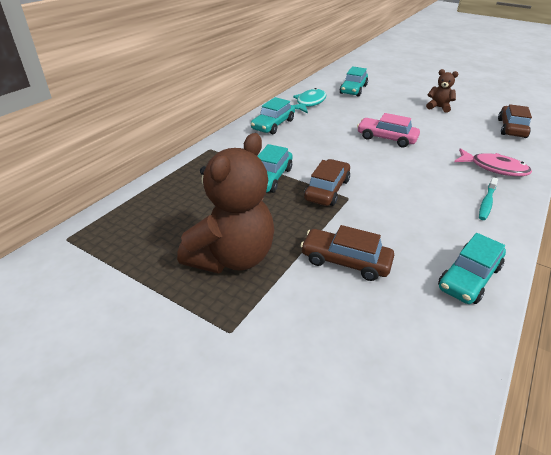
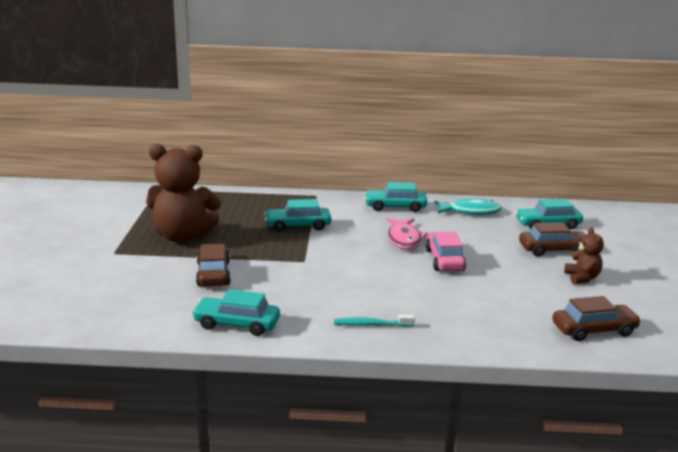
camera: 60 degrees right, 15 degrees down
(327, 190) = (306, 250): brown car -> brown car (553, 250)
(494, 168) = (456, 324): pink fish -> pink fish (404, 239)

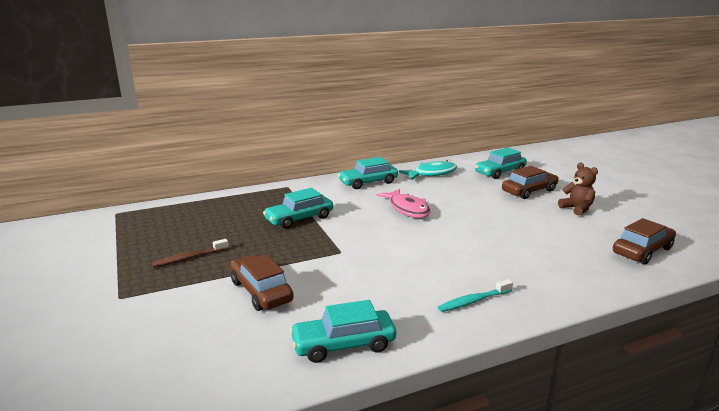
camera: 25 degrees left, 0 degrees up
(183, 237) = (189, 258): brown teddy bear -> brown toothbrush
(444, 260) = (461, 219): pink car -> none

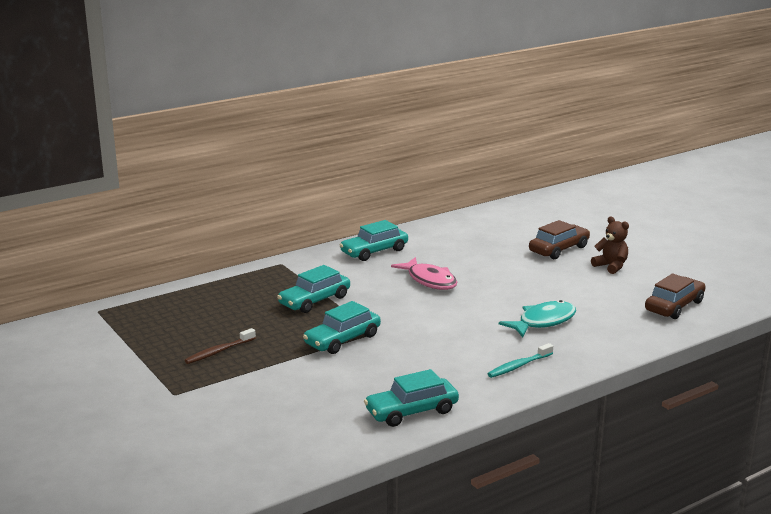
camera: 10 degrees left, 0 degrees up
(261, 291) = (313, 376): brown car -> none
(432, 174) = (445, 235): turquoise fish -> turquoise fish (543, 322)
(500, 172) = (523, 227): turquoise car -> turquoise car (342, 340)

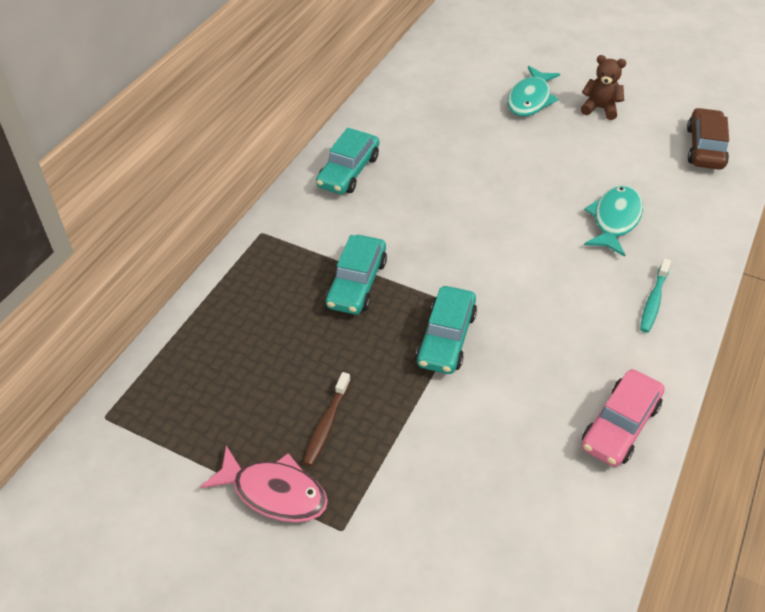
camera: 30 degrees left, 25 degrees up
(411, 411) = (620, 425): turquoise car -> pink car
(429, 280) = (449, 198): pink fish -> pink fish (274, 492)
(559, 249) = (530, 99): brown car -> turquoise fish

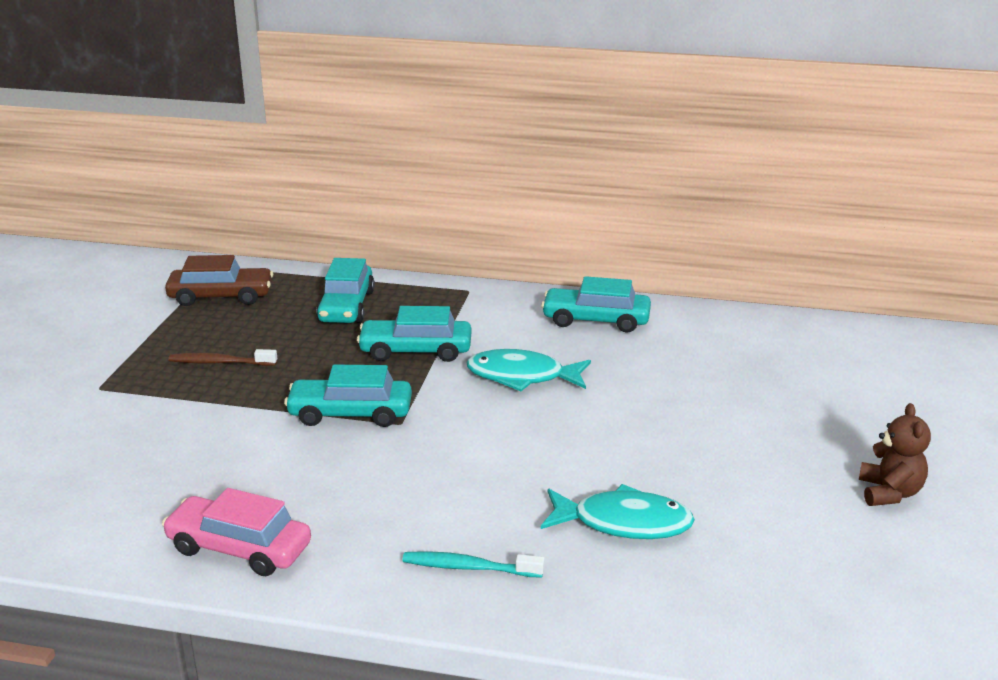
camera: 75 degrees right, 20 degrees down
(253, 319) = (346, 306): none -> turquoise car
(274, 492) = (140, 350): pink fish -> none
(530, 99) = (853, 427): turquoise fish -> turquoise fish (522, 376)
(705, 148) = (878, 613): brown car -> brown car (221, 296)

